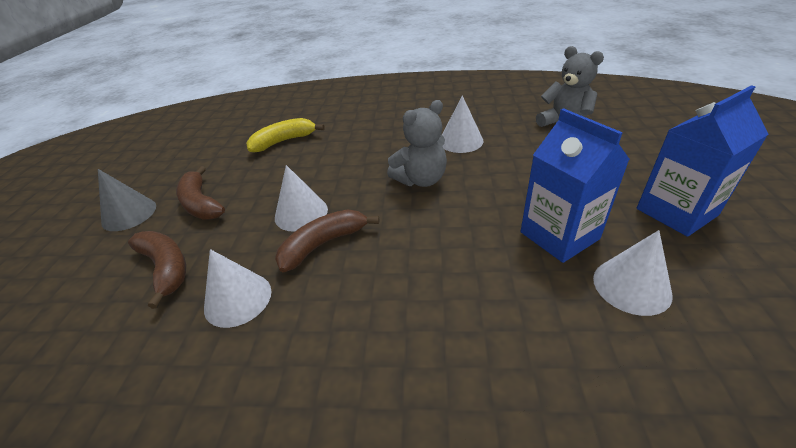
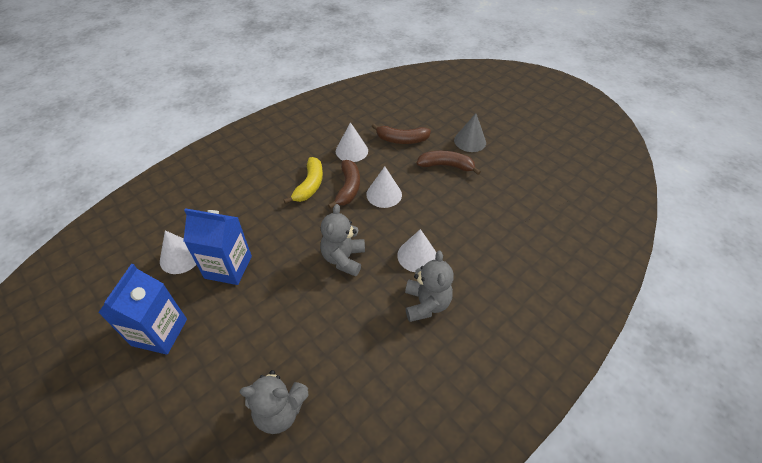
camera: 130 degrees right, 10 degrees up
(284, 141) = (485, 230): yellow banana -> yellow banana (310, 185)
(397, 126) = (426, 304): none -> grey teddy bear
(460, 141) = (354, 319): white cone -> white cone (417, 255)

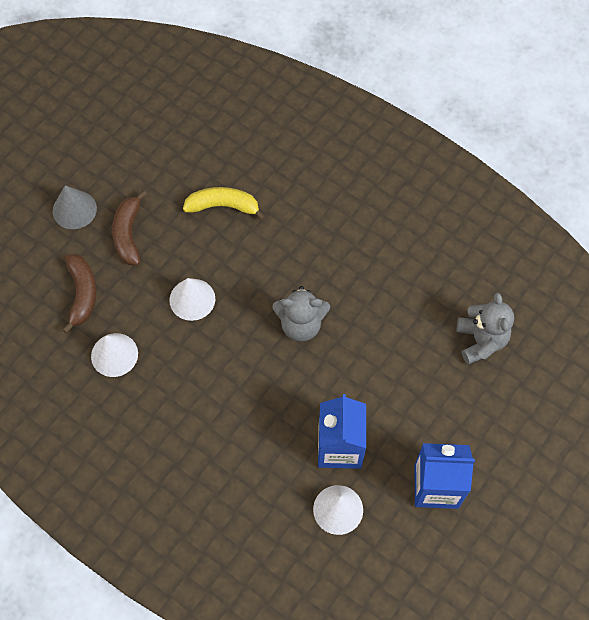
camera: 100 degrees left, 15 degrees up
(310, 185) = (191, 392): yellow banana -> yellow banana (223, 206)
(348, 188) = (189, 343): brown banana -> none
(417, 255) = (281, 250): white cone -> none
(426, 304) = (340, 234): grey teddy bear -> none

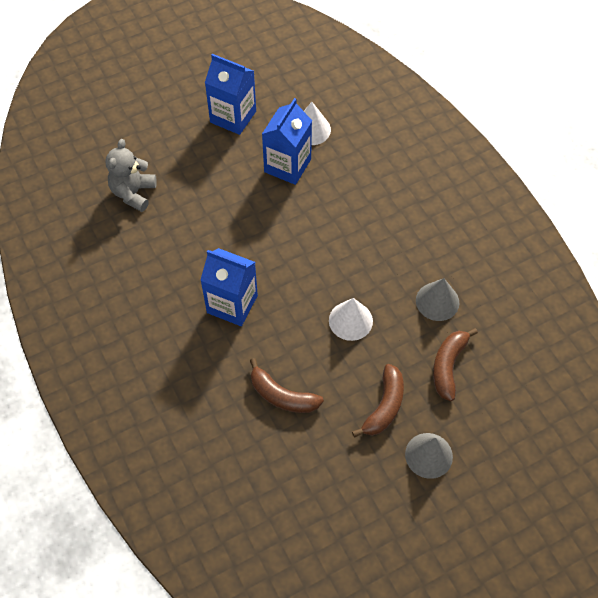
camera: 155 degrees left, 5 degrees down
(114, 354) = (437, 301): white cone -> grey cone
(223, 206) = (282, 396): yellow banana -> brown banana
(301, 324) = (268, 262): grey teddy bear -> none
(312, 268) = (232, 304): none -> blue carton

